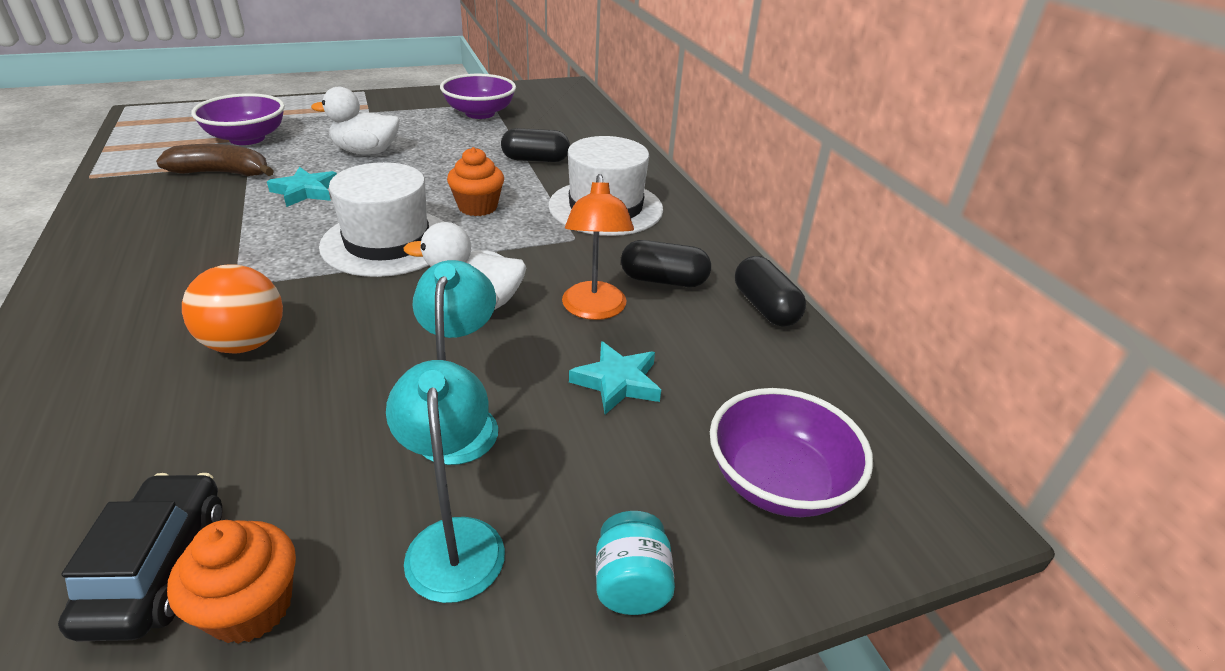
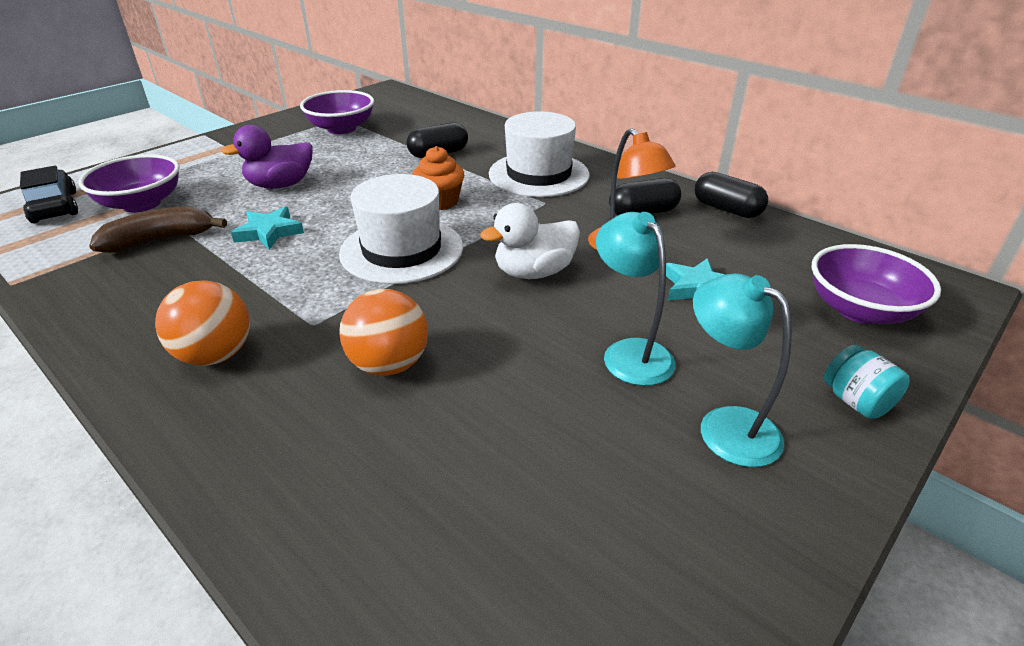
camera: 25 degrees left, 0 degrees up
(139, 283) = (215, 355): none -> orange ball
(157, 568) = (550, 541): black car -> black car (55, 207)
(251, 607) = (652, 530): orange cupcake -> none
(366, 152) = (280, 185): white duck -> purple duck

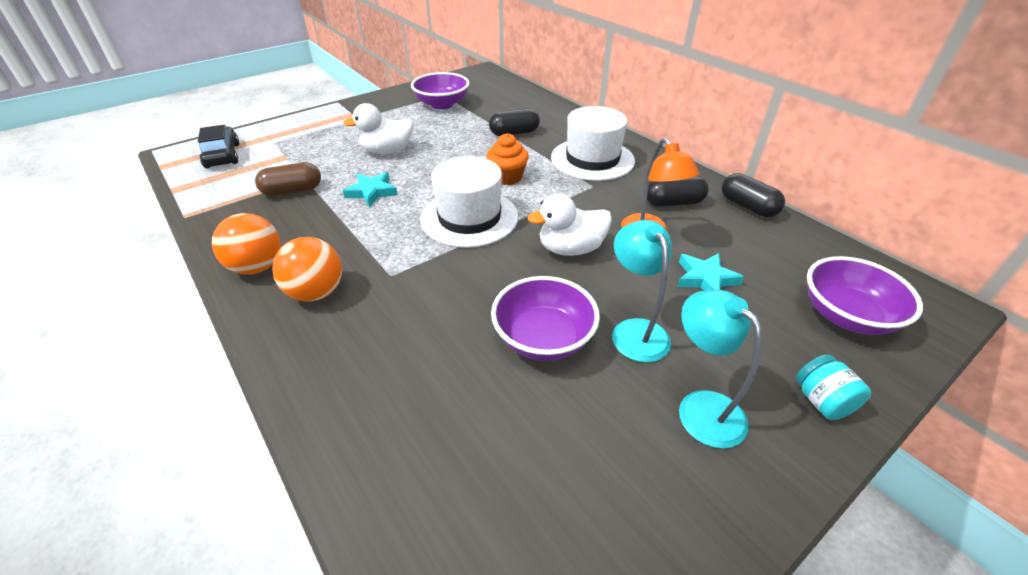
camera: 10 degrees right, 5 degrees up
(141, 204) = (283, 158): purple bowl -> purple bowl (543, 338)
(161, 240) = (292, 190): brown banana -> brown capsule
(280, 185) = (387, 151): purple duck -> white duck
(389, 364) = (442, 317): orange ball -> orange ball (257, 267)

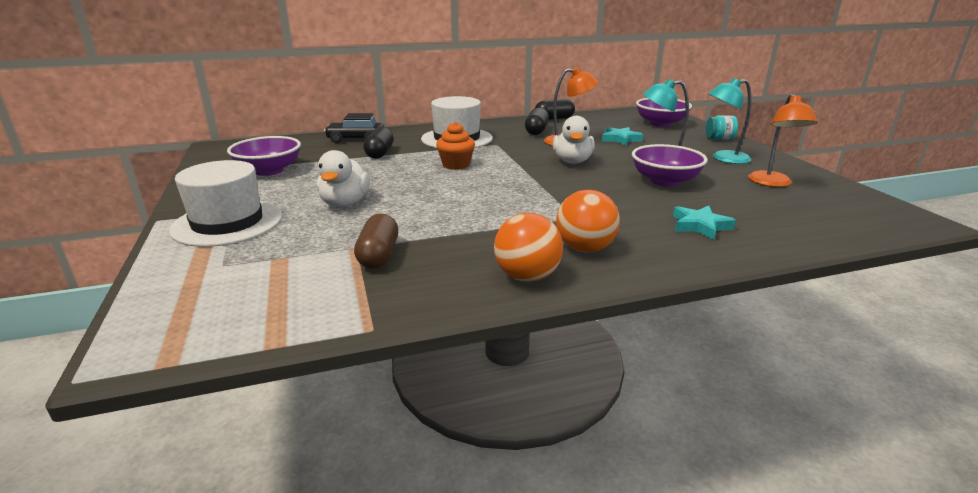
camera: 70 degrees left, 15 degrees down
(223, 155) = (208, 305): black car -> black car (356, 139)
(372, 192) = (426, 216): turquoise star -> turquoise star (700, 226)
(469, 217) = (508, 184): white hat -> white hat (227, 223)
(606, 476) = (772, 183): none -> orange lamp

